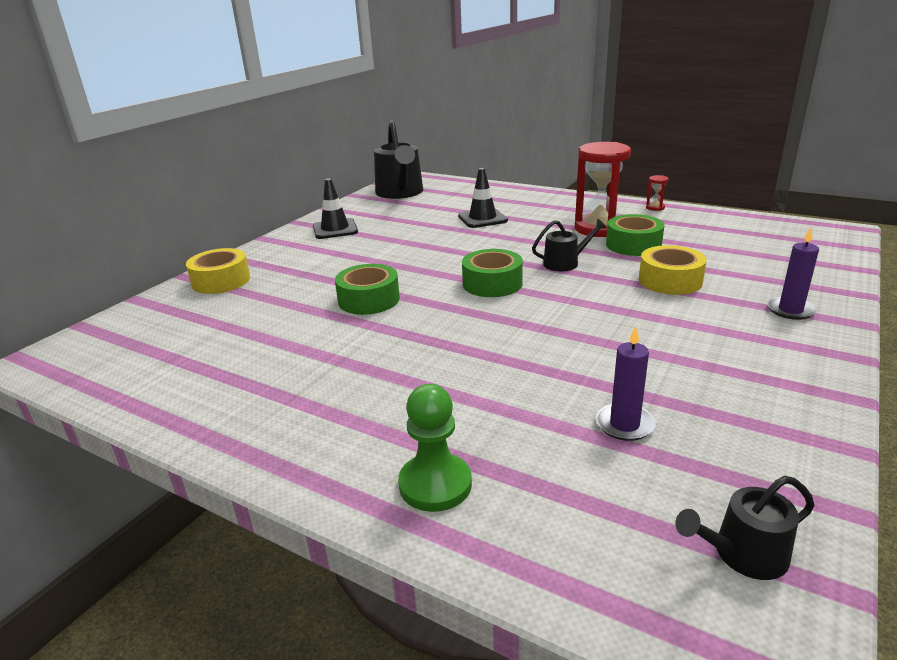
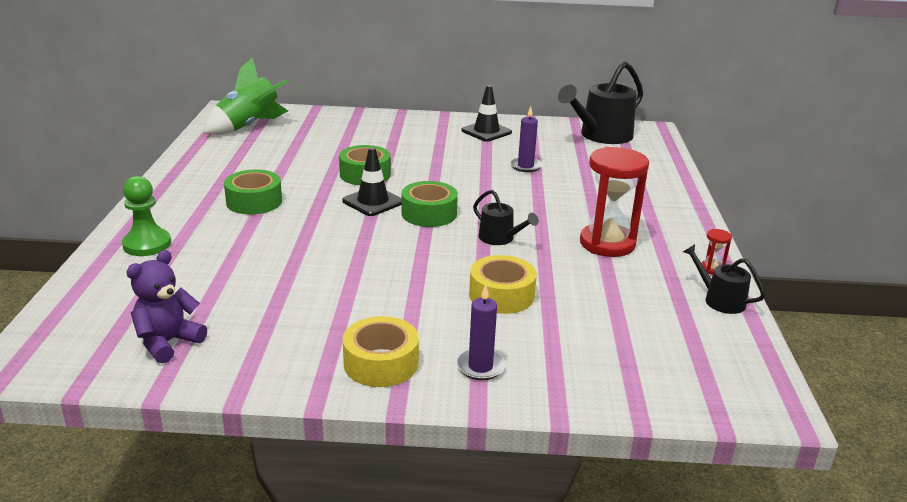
camera: 60 degrees right, 0 degrees up
(126, 352) = (249, 126): none -> green rocket
(221, 281) = (360, 121): yellow tape -> yellow tape (381, 363)
(482, 218) = (574, 183): black traffic cone -> black traffic cone (373, 202)
(624, 424) = (233, 297): purple candle -> purple candle (525, 166)
(633, 245) = (579, 267): green tape -> green tape (254, 202)
(727, 490) = (168, 342): none -> purple teddy bear
(743, 554) = (105, 351): black watering can -> black watering can (720, 300)

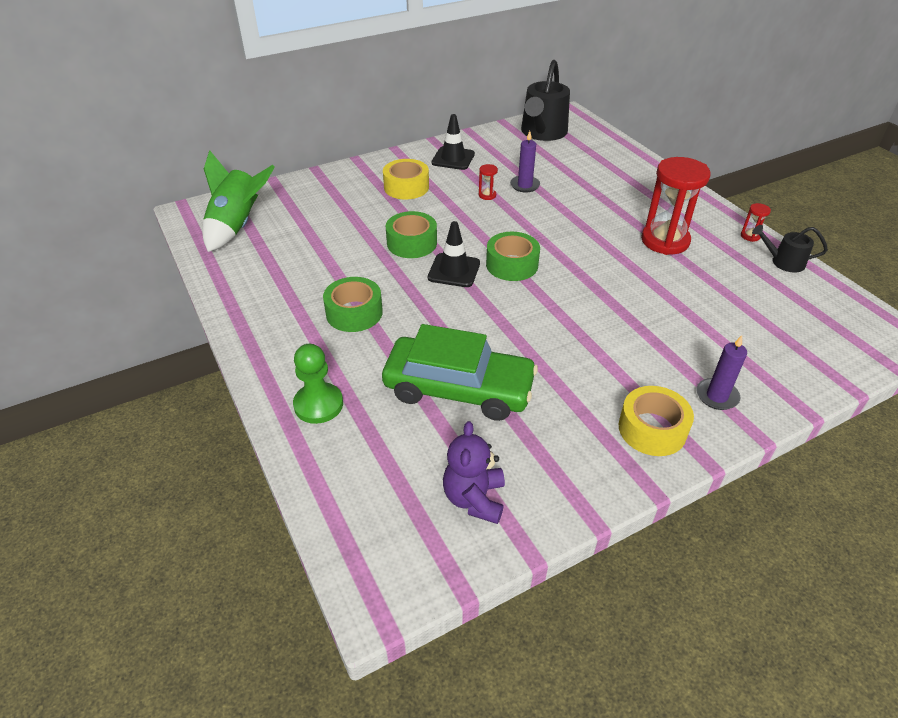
camera: 30 degrees left, 15 degrees up
(260, 274) = (458, 388): none -> green car
(479, 163) = (487, 195): none -> red hourglass
(500, 238) = (590, 267): black watering can -> none
(501, 295) = (654, 322): yellow tape -> yellow tape (406, 187)

